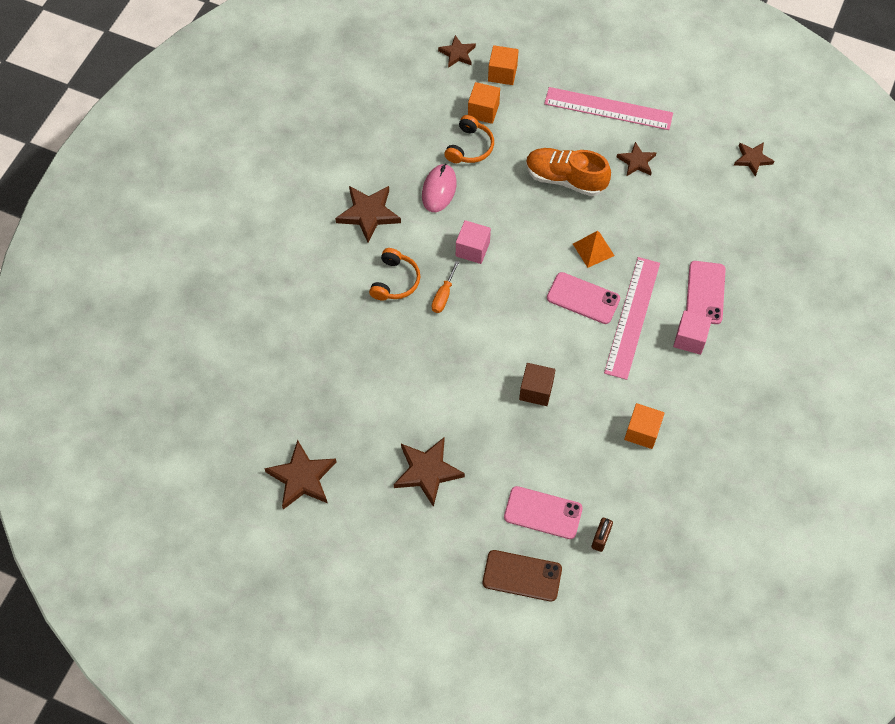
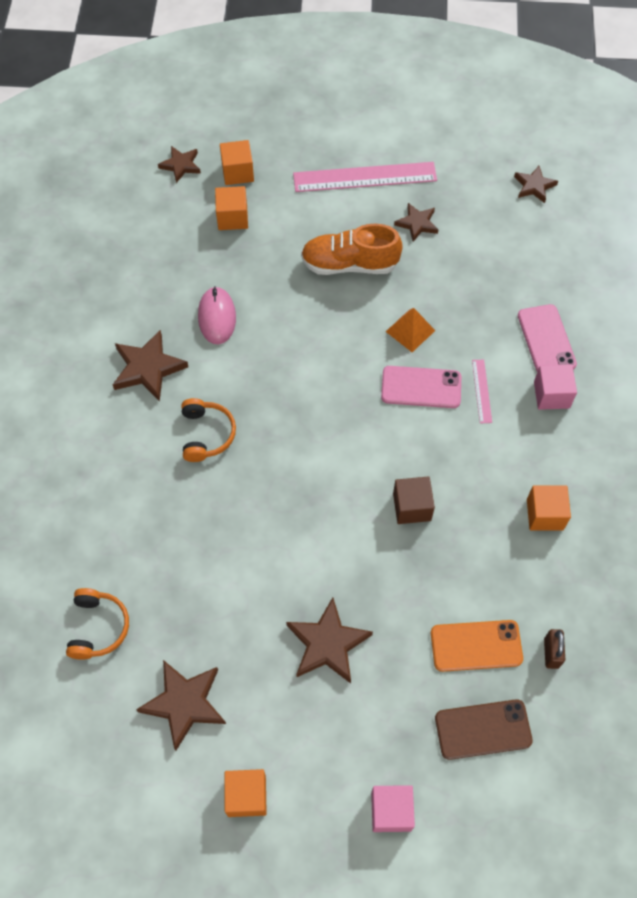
camera: 20 degrees left, 0 degrees up
(323, 560) = (246, 796): none -> orange cube
(443, 296) = (267, 433): orange screwdriver -> none
(470, 147) = (233, 261): orange headphones -> orange headphones (98, 627)
(472, 249) = (279, 371): pink cube -> pink cube (391, 811)
(543, 513) = (476, 646): pink phone -> orange phone
(632, 317) = (482, 391): pink ruler -> pink ruler, size x0.46

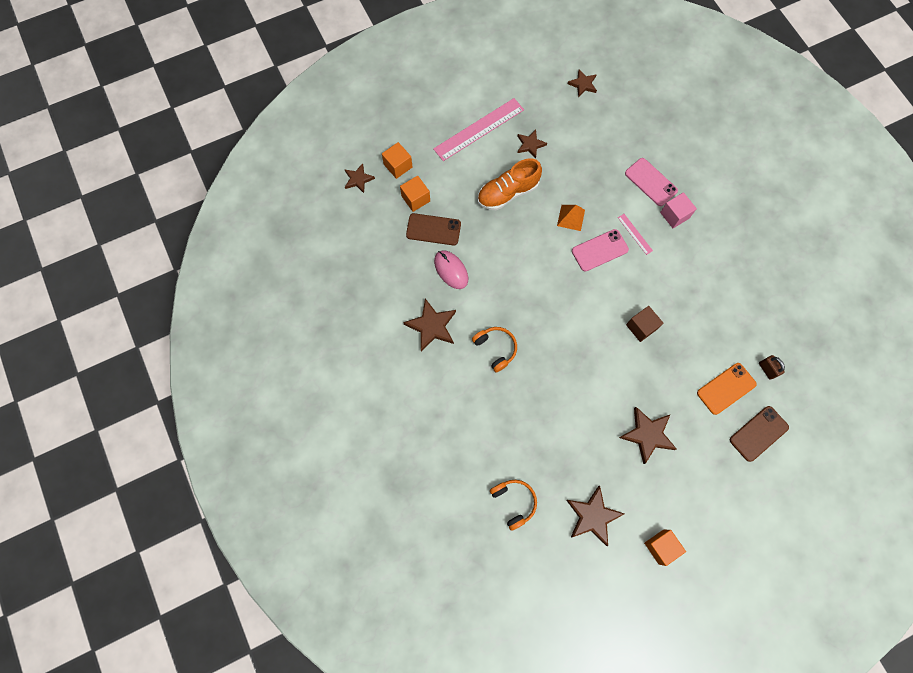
camera: 30 degrees left, 10 degrees up
(229, 261) = (433, 229): none -> brown phone
(391, 811) = (740, 507): pink cube -> none
(545, 514) = (715, 290): orange cube -> none

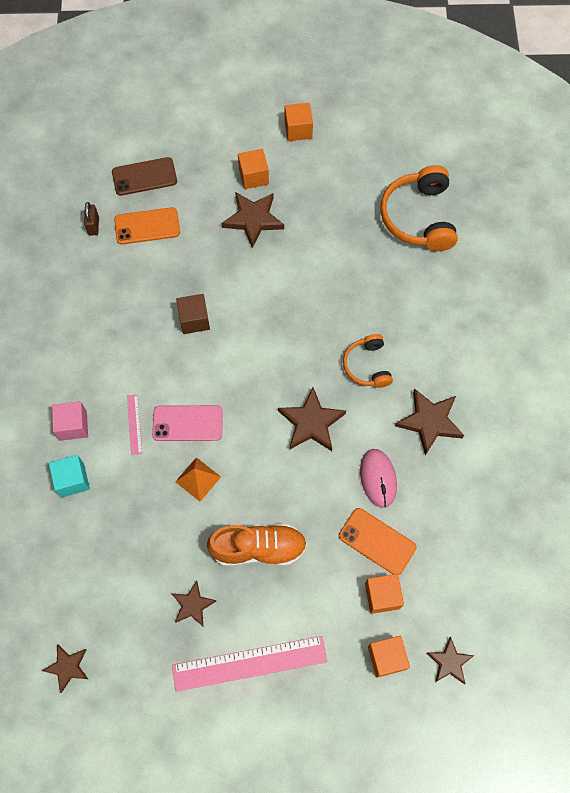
camera: 155 degrees left, 5 degrees down
(433, 229) = (377, 541): brown phone -> orange phone
(514, 502) = (418, 217): orange headphones -> orange headphones, size x1.71
(592, 516) = (348, 176): brown star -> brown star (311, 422)
(650, 182) = (72, 480): pink phone -> turquoise cube
(671, 477) = (253, 176): none -> orange cube

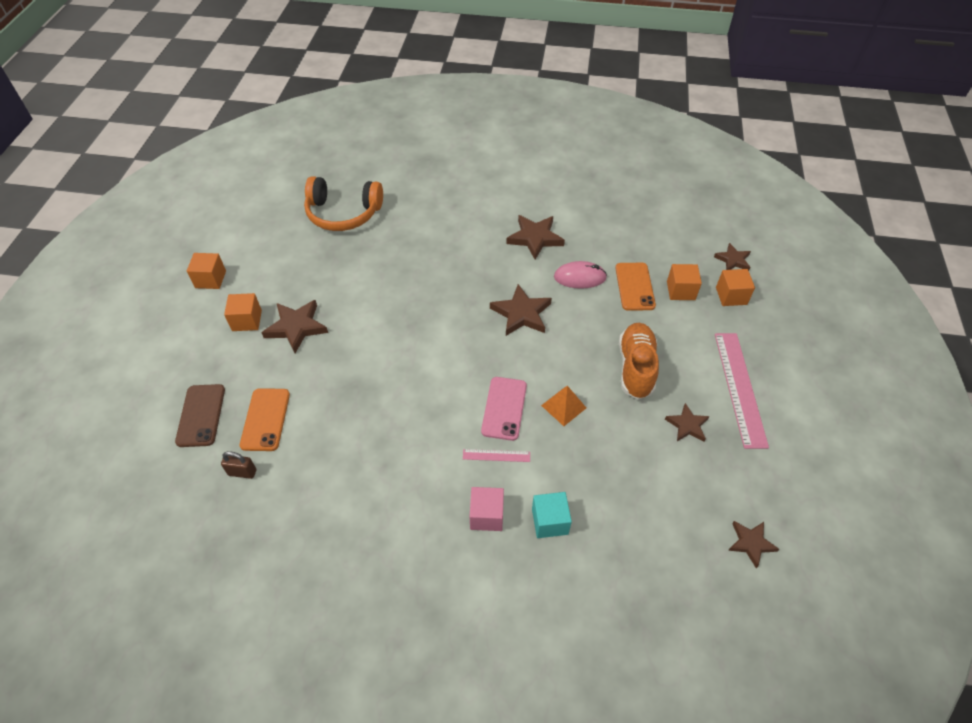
camera: 80 degrees left, 15 degrees down
(194, 320) = (392, 389): brown cube -> none
(367, 366) = (475, 268): orange headphones -> none
(377, 541) = (634, 286): orange phone -> orange phone turned 45 degrees counterclockwise

